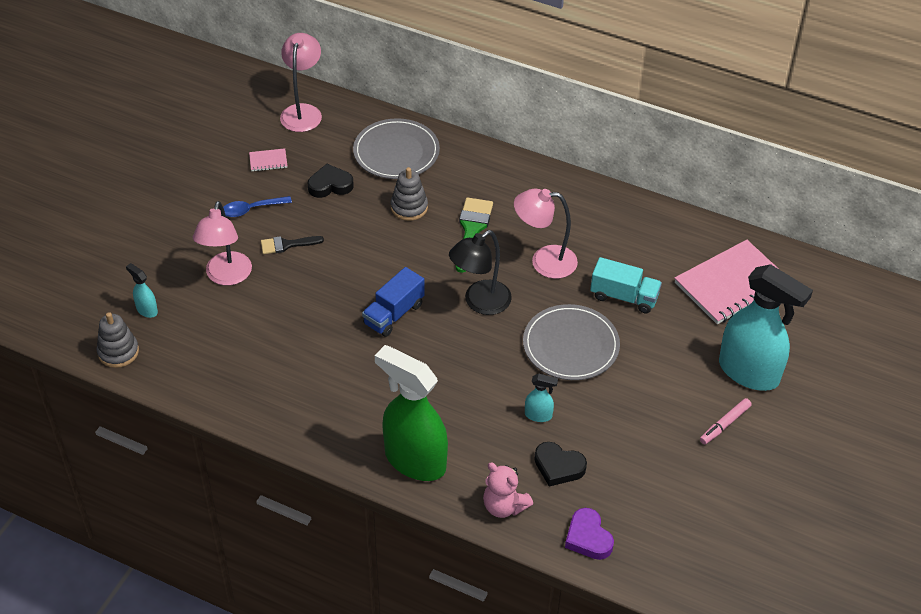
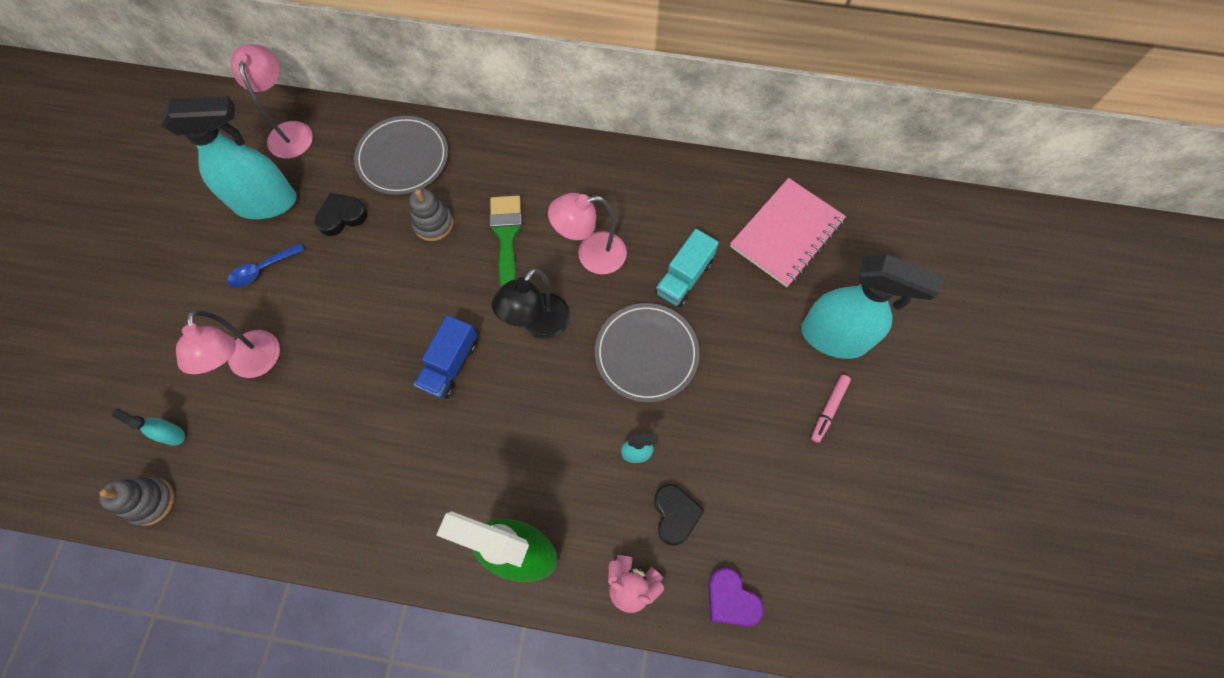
camera: 15 degrees left, 20 degrees up
(268, 161) = (267, 203): pink notebook -> turquoise spray bottle
(287, 245) = (312, 305): black brush -> none
(558, 467) = (675, 514): black heart -> black heart turned 105 degrees counterclockwise
(624, 297) = (684, 277): turquoise truck -> turquoise truck turned 120 degrees clockwise

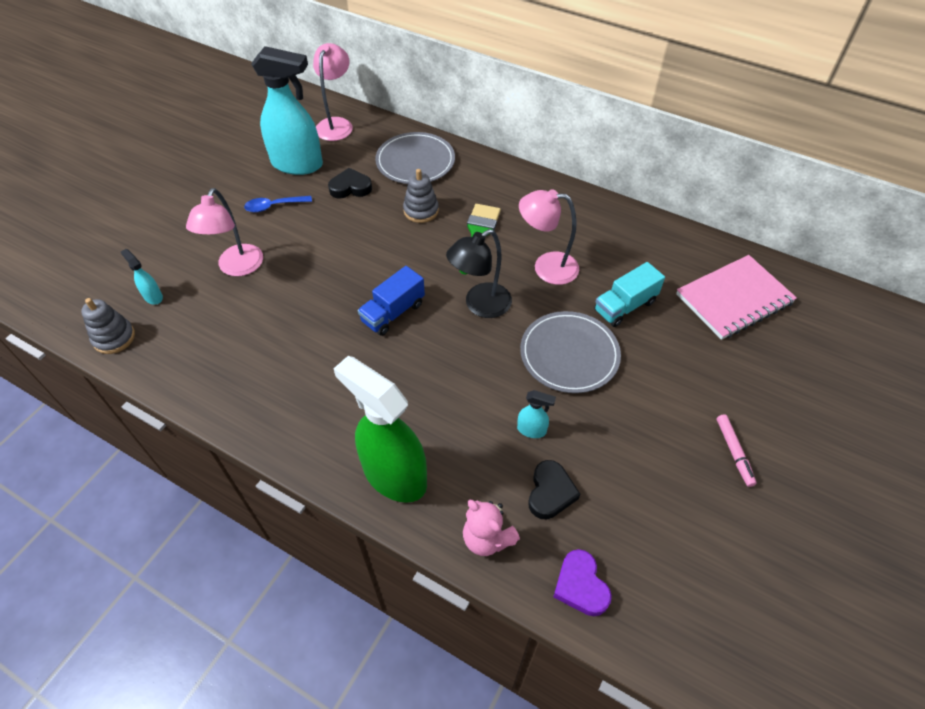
camera: 20 degrees right, 15 degrees down
(829, 409) = (734, 452): pink marker -> pink marker turned 60 degrees counterclockwise
(834, 337) = (757, 394): turquoise spray bottle -> none

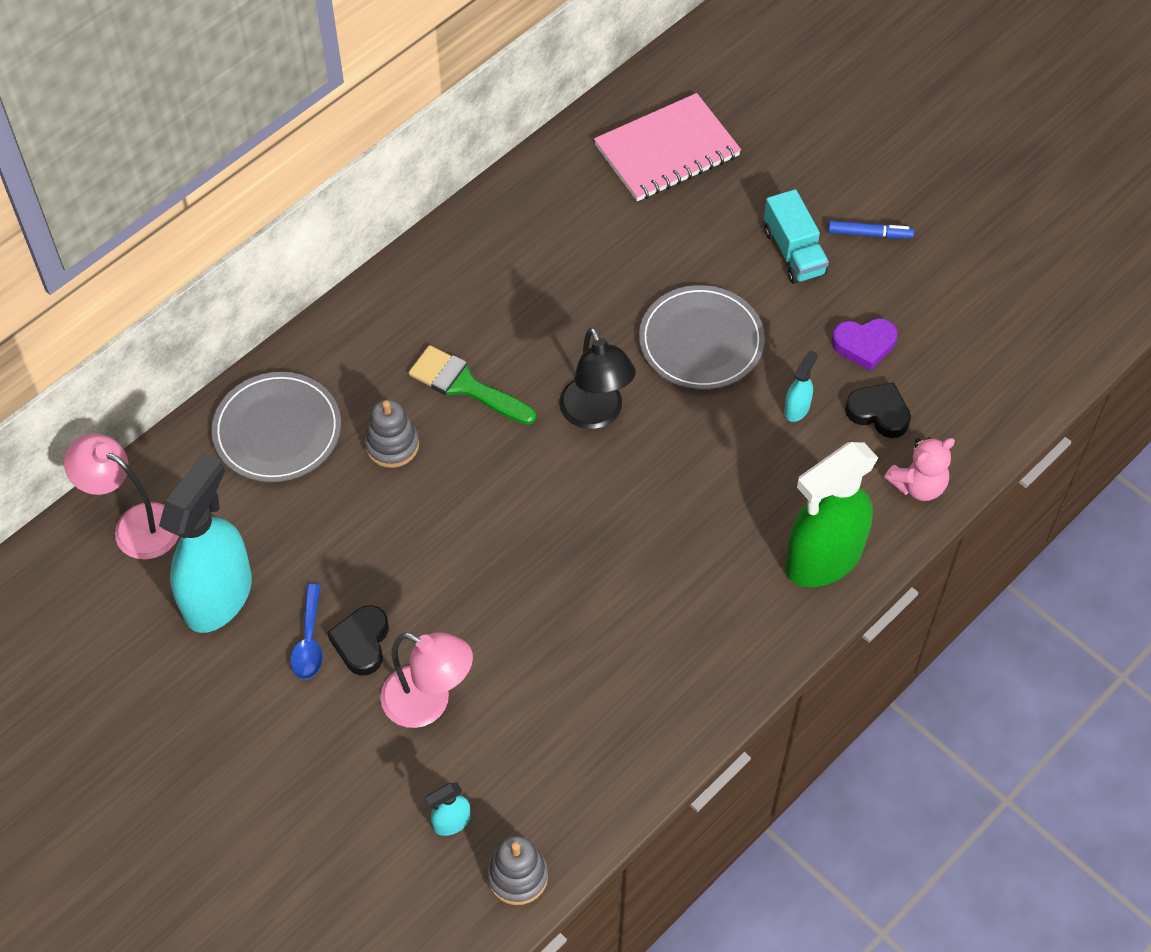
camera: 75 degrees left, 5 degrees up
(350, 187) = (305, 529): black heart -> black heart (362, 642)
(393, 312) = (577, 516): blue truck -> none
(546, 267) = (553, 324): pink lamp -> none
(580, 586) = (985, 416): purple heart -> purple heart (864, 345)
(625, 306) = (645, 261): turquoise truck -> turquoise truck (794, 252)
(734, 299) = (667, 151): pink notebook -> pink notebook turned 75 degrees clockwise
(734, 452) = (869, 234): pink marker -> blue marker

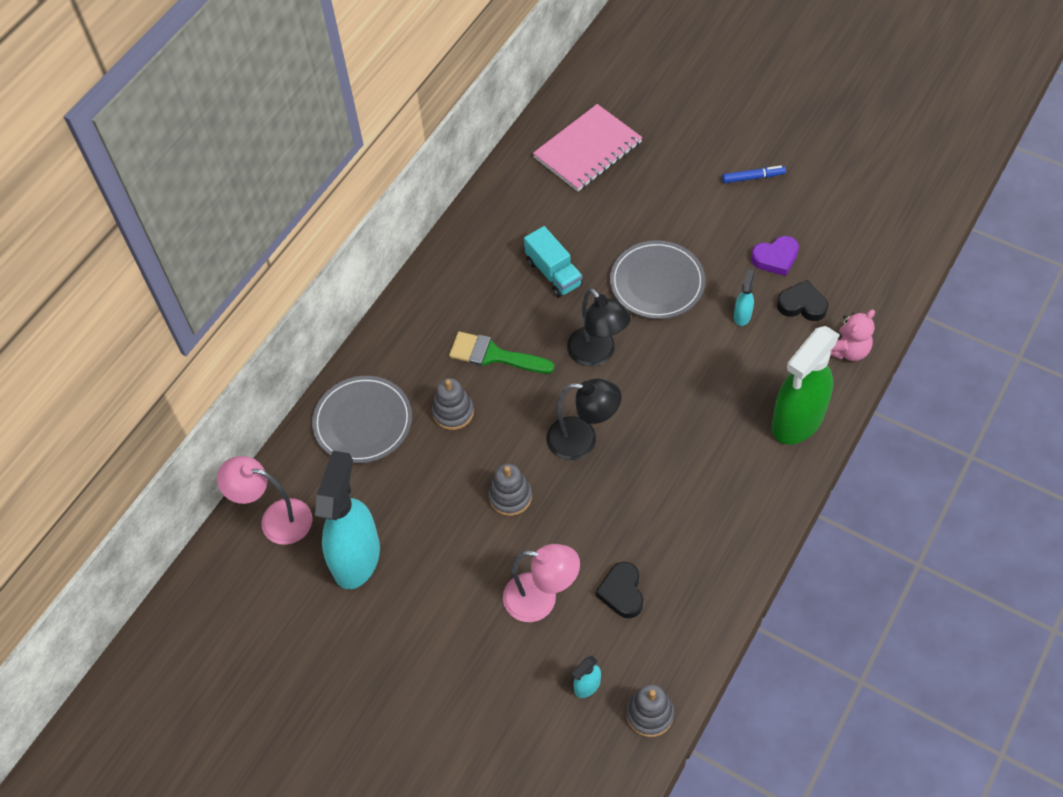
camera: 10 degrees left, 0 degrees up
(309, 641) = (436, 575): blue spoon -> none
(362, 642) = (476, 566): black heart -> black heart (622, 592)
(430, 567) = (510, 497): none -> grey stacking toy
(542, 518) = (582, 440): none -> black lamp
(794, 252) = (703, 202): turquoise truck -> turquoise truck (553, 273)

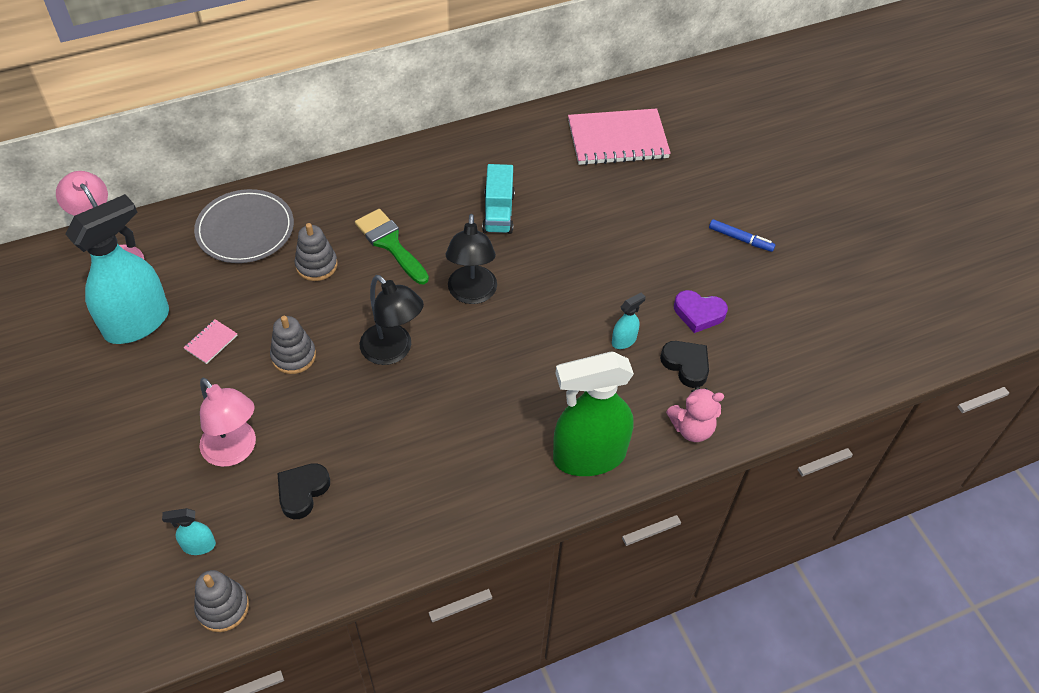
camera: 30 degrees right, 5 degrees down
(433, 531) = (211, 342): none -> pink notebook
(657, 282) = (576, 270): grey plate -> none

